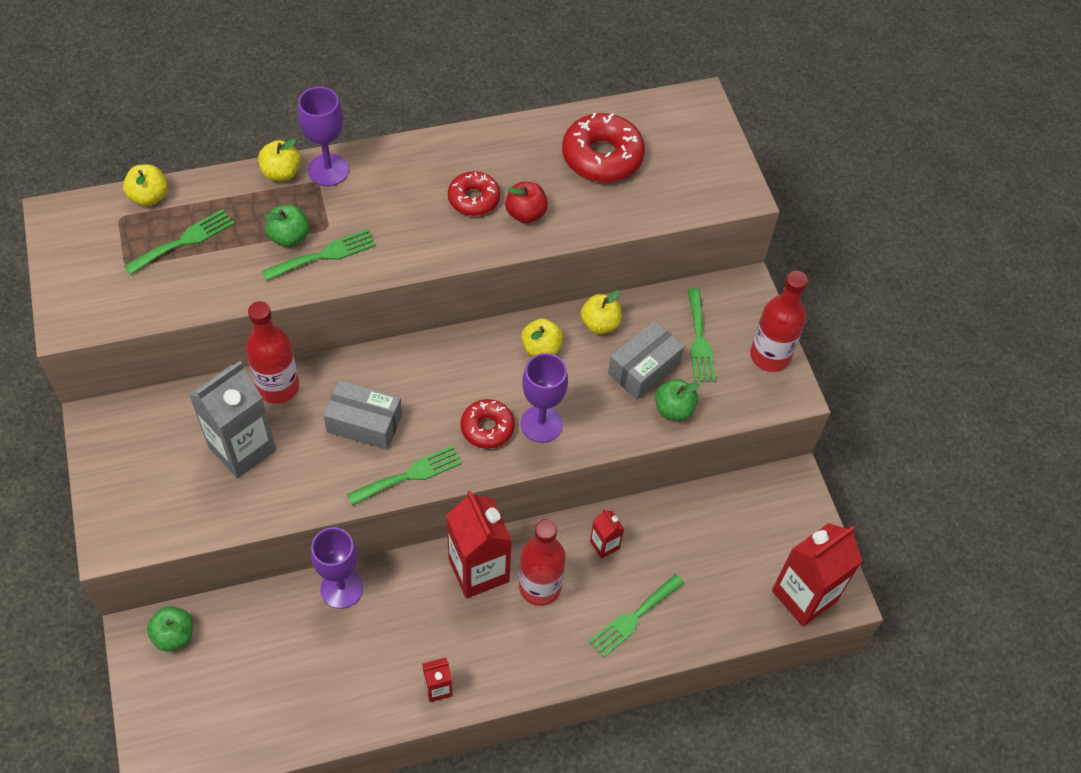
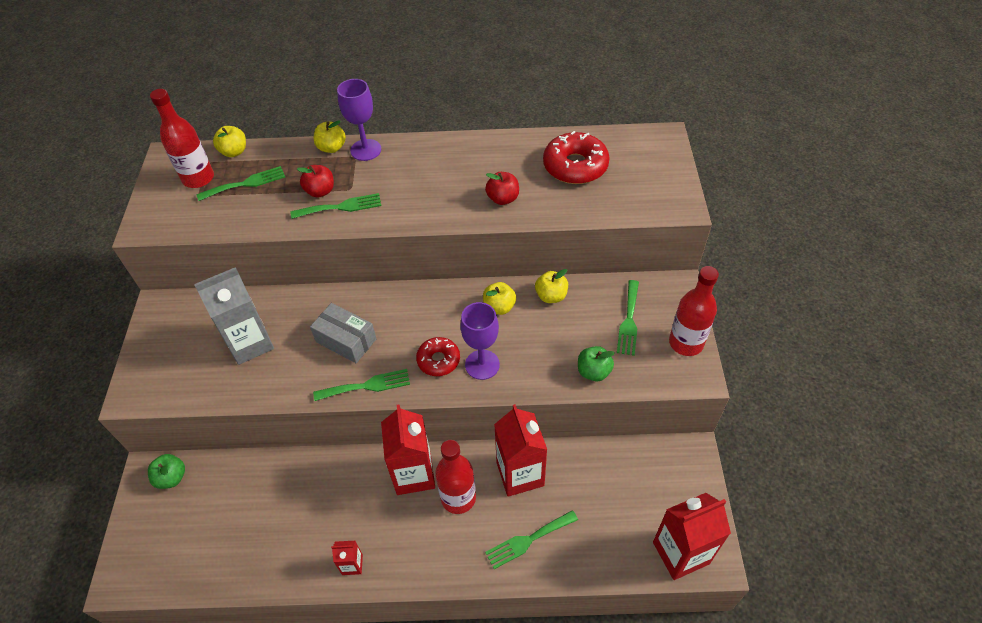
camera: 20 degrees right, 5 degrees down
(278, 387) = (293, 303): red bottle -> red bottle (198, 178)
(289, 237) = (320, 191): green apple -> red apple
(341, 588) = (305, 467): purple goblet -> none
(474, 199) = (466, 183): red donut -> none
(604, 545) = (520, 474): red carton -> red carton, size x2.11
(644, 369) = (577, 336): grey box -> none

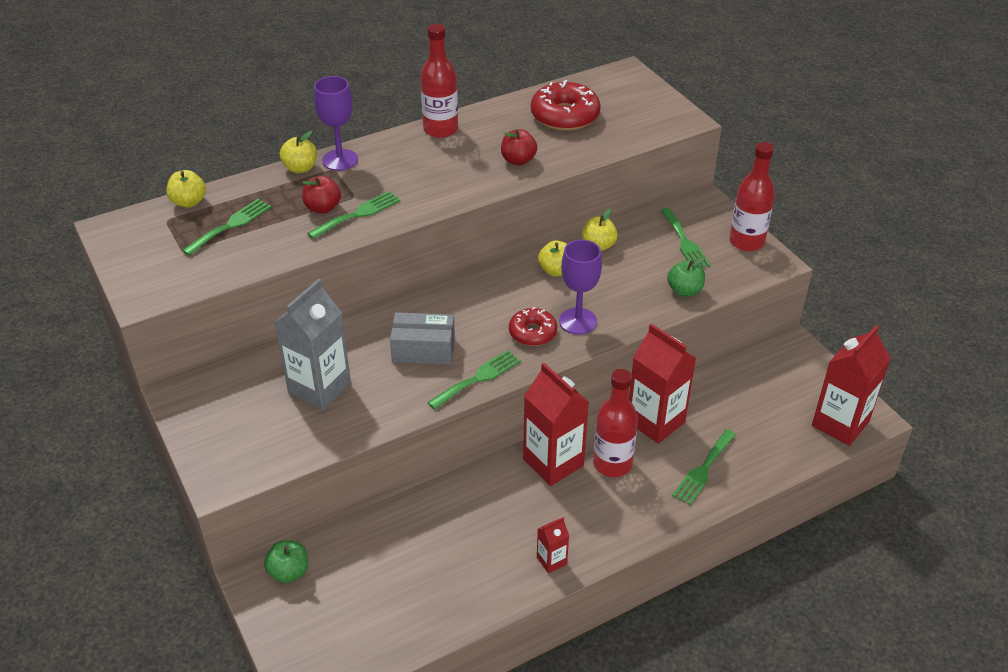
camera: 30 degrees left, 10 degrees down
(198, 178) = (169, 237): red bottle -> red bottle (440, 129)

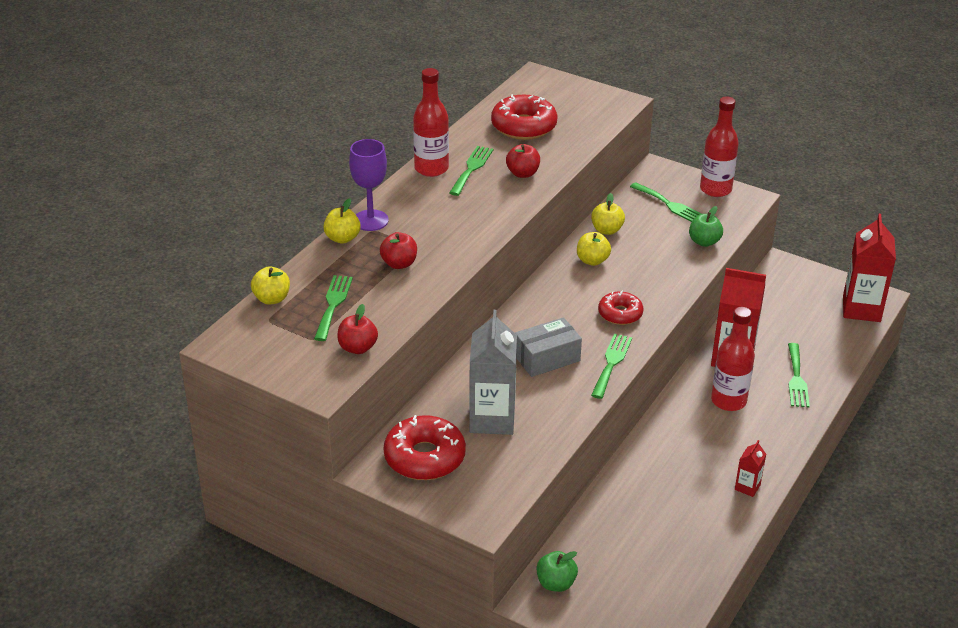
camera: 30 degrees left, 5 degrees down
(209, 272) = (357, 348): none -> red apple
(229, 400) = (424, 457): none -> red donut
(358, 214) = (435, 259): green fork -> green fork (471, 169)
(553, 462) = (684, 418): red carton -> none
(578, 321) = (646, 293): purple goblet -> none

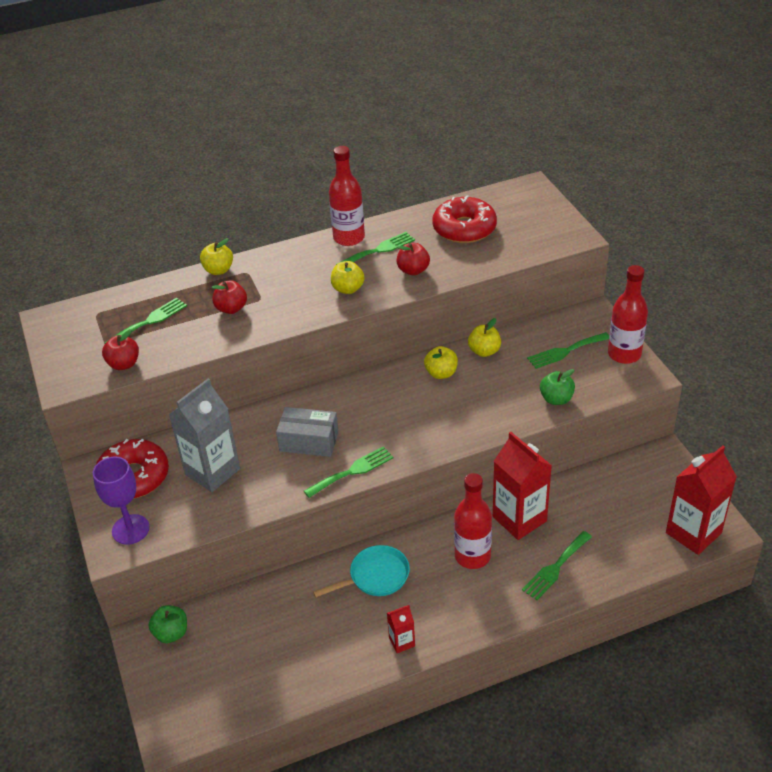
camera: 40 degrees right, 5 degrees up
(272, 299) = (118, 298): yellow apple -> yellow apple (348, 289)
(370, 220) = (254, 264): purple goblet -> purple goblet (130, 529)
(620, 314) = (409, 431): red donut -> none
(670, 205) = (565, 351): green fork -> green fork turned 75 degrees clockwise
(672, 453) = (375, 576): none -> turquoise pan

